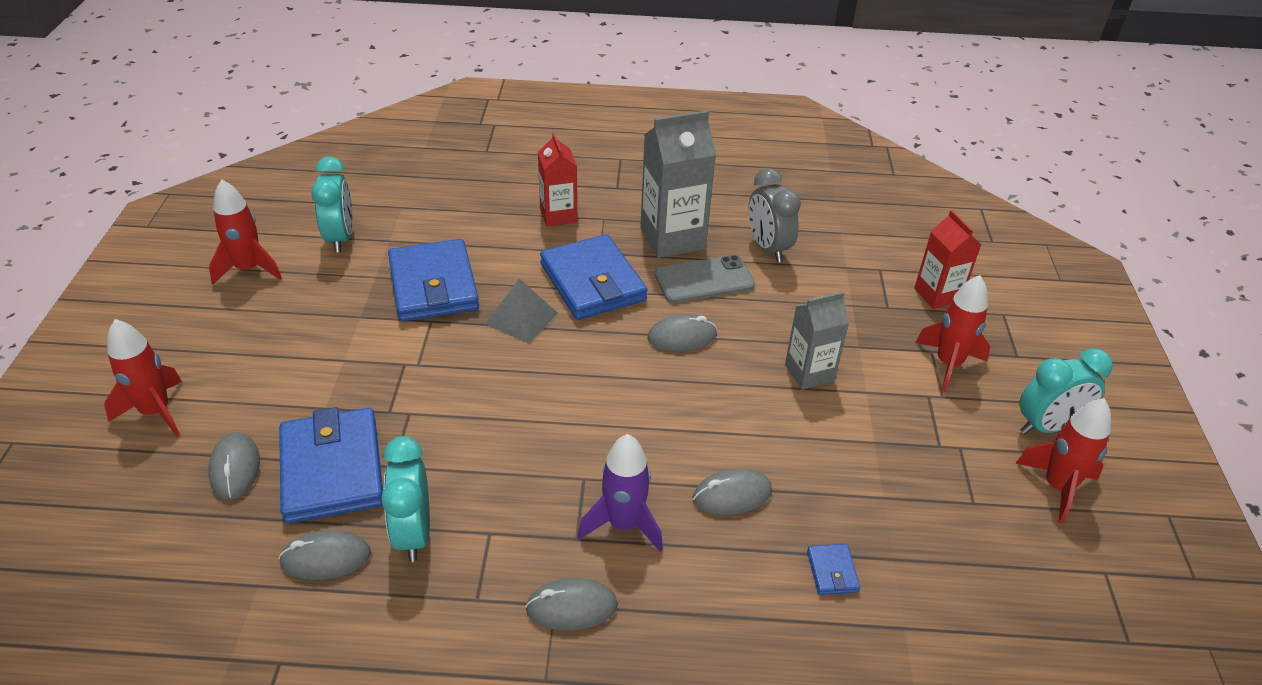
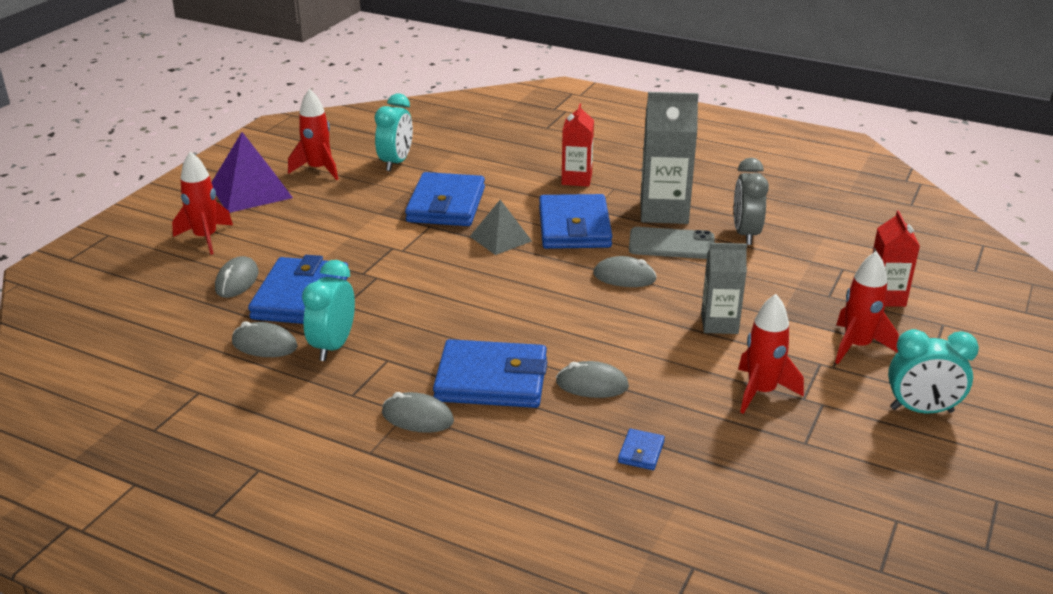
camera: 25 degrees right, 10 degrees down
(178, 323) = (251, 191): none -> purple pyramid
(623, 524) = (491, 380): purple rocket -> blue wallet
(1057, 487) = (896, 453): red rocket -> red rocket (761, 392)

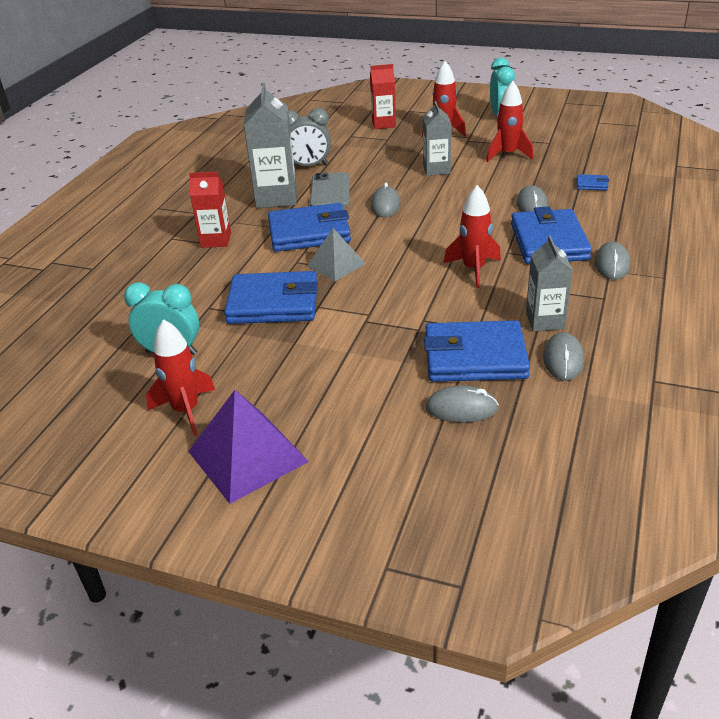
camera: 95 degrees left, 5 degrees up
(206, 238) = (375, 462): red rocket -> red rocket (473, 269)
(333, 346) = (545, 320): turquoise clock -> grey carton

